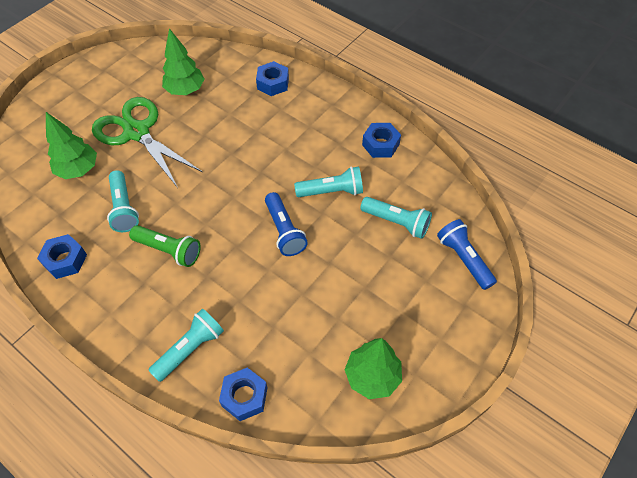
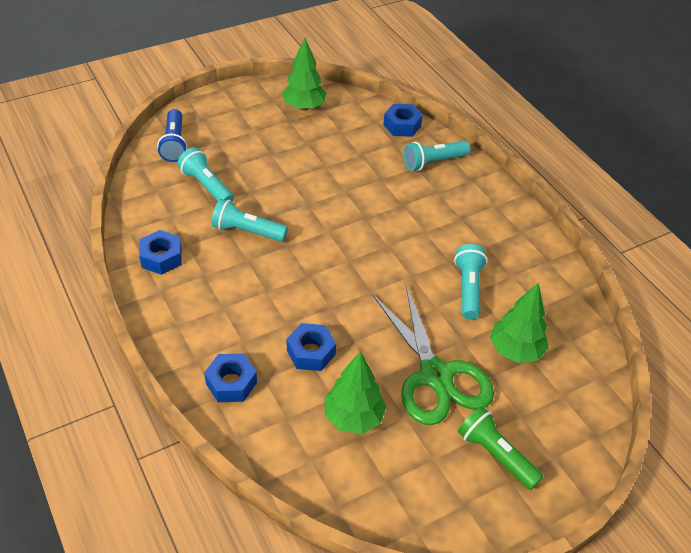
camera: 160 degrees left, 10 degrees down
(65, 260) = (534, 260): blue nut -> blue nut (311, 352)
(169, 250) = (431, 235): green flashlight -> green flashlight (495, 454)
(284, 231) = (314, 214): blue flashlight -> none

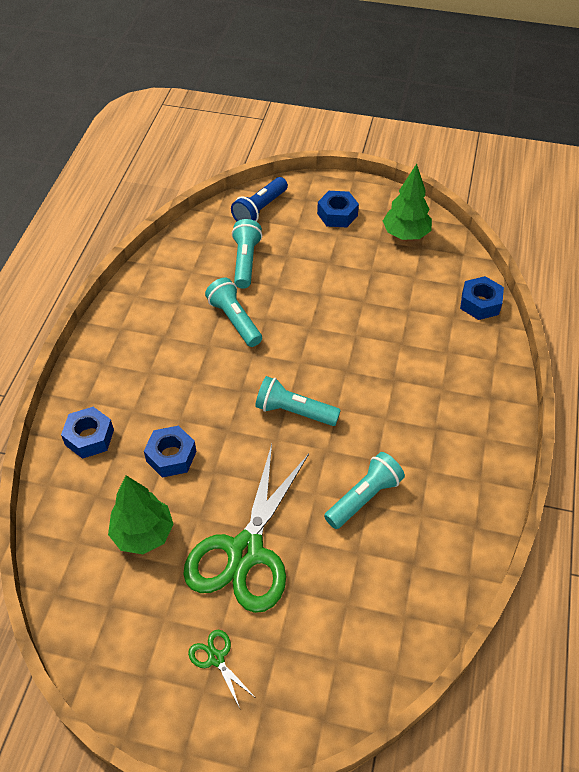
camera: 45 degrees right, 5 degrees up
(161, 258) = (149, 301): blue nut -> blue nut (337, 214)
(433, 162) = (470, 357): turquoise flashlight -> turquoise flashlight (294, 411)
(495, 454) = (216, 658): green flashlight -> green scissors
(515, 350) = (340, 585): green tree -> none

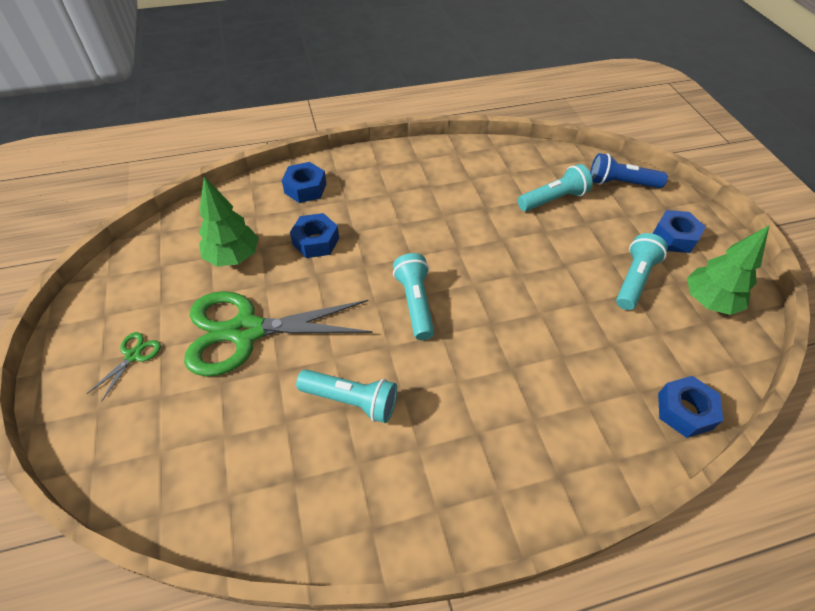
camera: 60 degrees right, 0 degrees up
(234, 320) = (483, 220): turquoise flashlight -> turquoise flashlight (634, 279)

